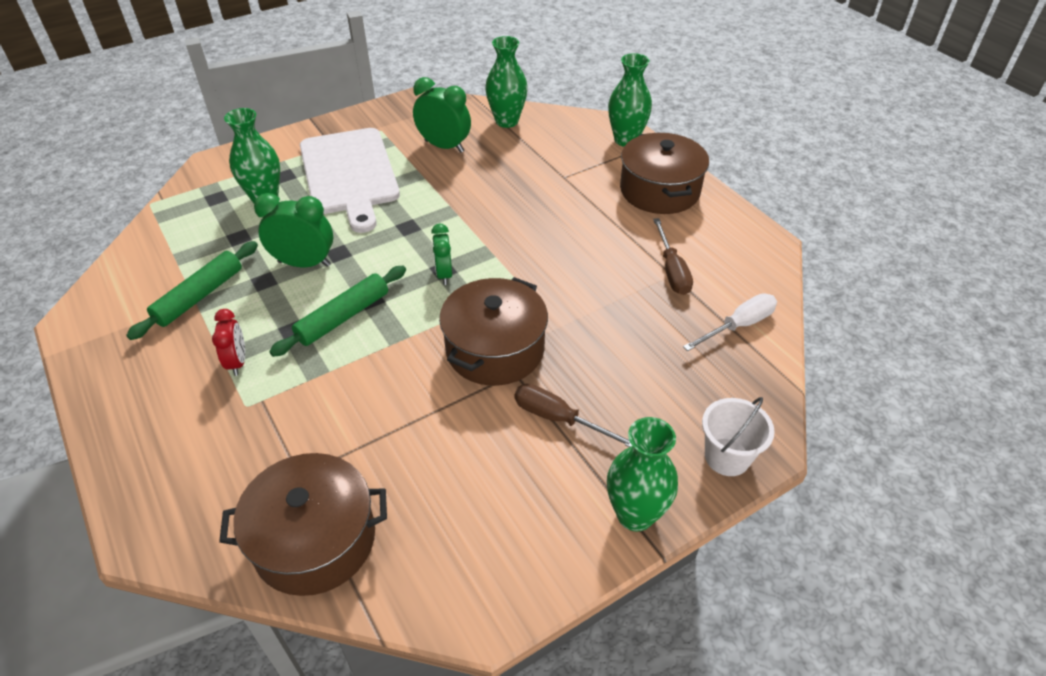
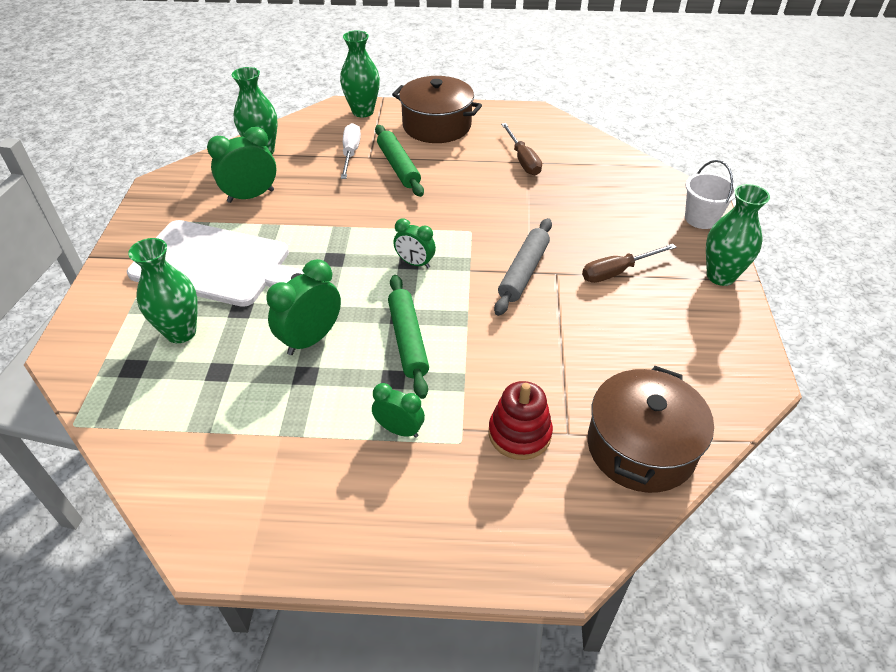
camera: 55 degrees left, 0 degrees up
(199, 296) = (278, 429): green rolling pin -> green rolling pin (399, 167)
(237, 362) = (399, 430): red clock -> green clock
(278, 440) = (519, 434): none -> red stacking toy
(495, 349) = (524, 272): brown pot -> grey rolling pin
(672, 270) = (523, 160): brown screwdriver -> brown screwdriver turned 45 degrees clockwise
(738, 325) = (598, 160): white screwdriver -> white screwdriver (351, 153)

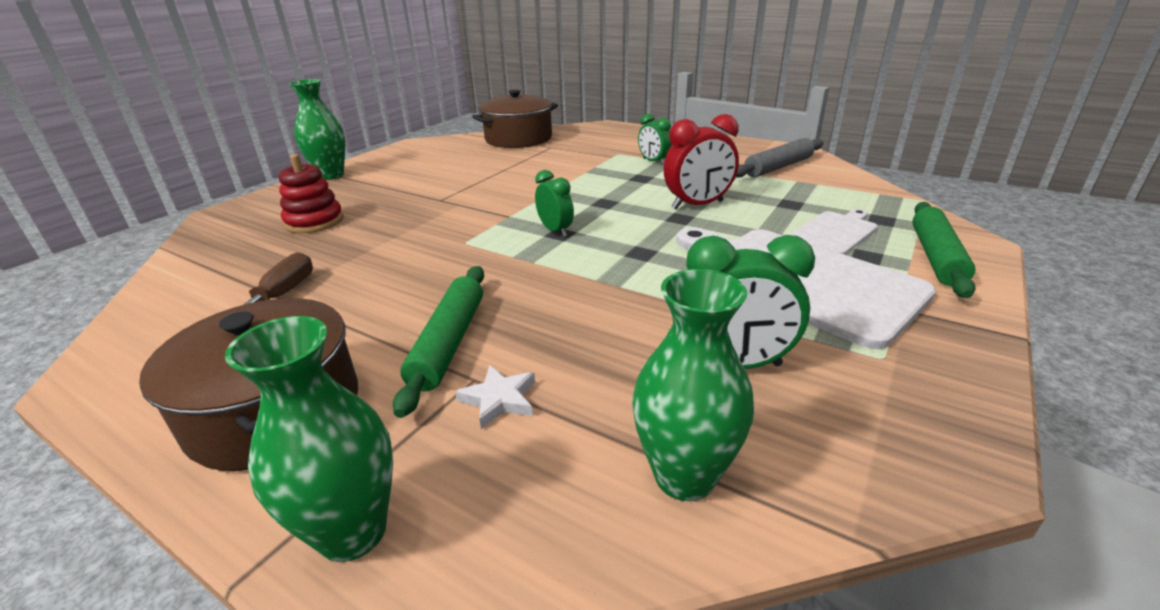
camera: 150 degrees left, 15 degrees down
(181, 332) = (835, 232): green vase -> white cutting board
(311, 339) = (697, 205): green clock -> red clock
(351, 153) = (499, 399): white screwdriver -> white star
(407, 340) = (612, 190): green rolling pin -> green rolling pin (936, 257)
(519, 434) = (579, 150): red stacking toy -> red stacking toy (314, 222)
(524, 272) = (465, 205): grey rolling pin -> grey rolling pin (778, 167)
(617, 272) = (393, 191): brown screwdriver -> none
(701, 218) = (255, 204): white bucket -> none

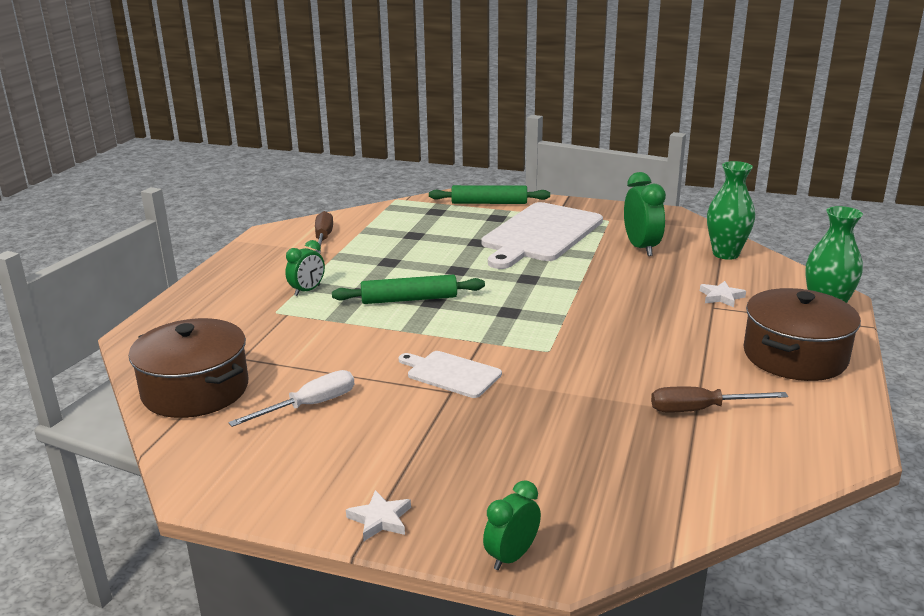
camera: 105 degrees left, 5 degrees down
(314, 222) = (547, 458): red stacking toy -> none
(331, 175) = (380, 519): green vase -> white star
(448, 343) = (689, 322): green rolling pin -> green rolling pin (409, 299)
(469, 162) = (309, 406): none -> white screwdriver
(555, 231) = (505, 314): green clock -> green clock (511, 556)
(697, 205) = (427, 265): red clock -> none
(778, 167) = (323, 238): grey rolling pin -> brown screwdriver
(835, 232) = (463, 224): white cutting board -> white cutting board (451, 373)

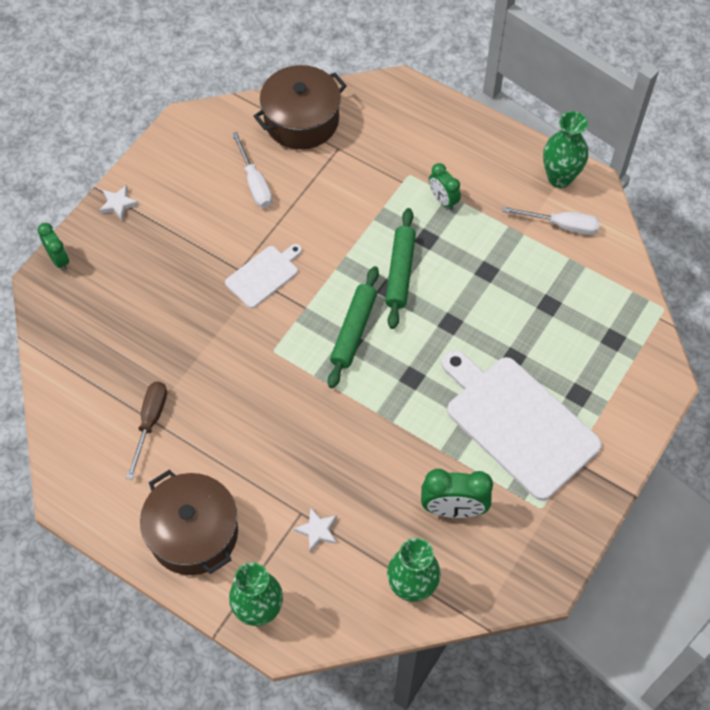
camera: 105 degrees right, 35 degrees up
(266, 244) = (559, 178): none -> green vase
(323, 238) = (561, 225): brown screwdriver -> white screwdriver
(489, 203) = (627, 400): green rolling pin -> green rolling pin (354, 331)

